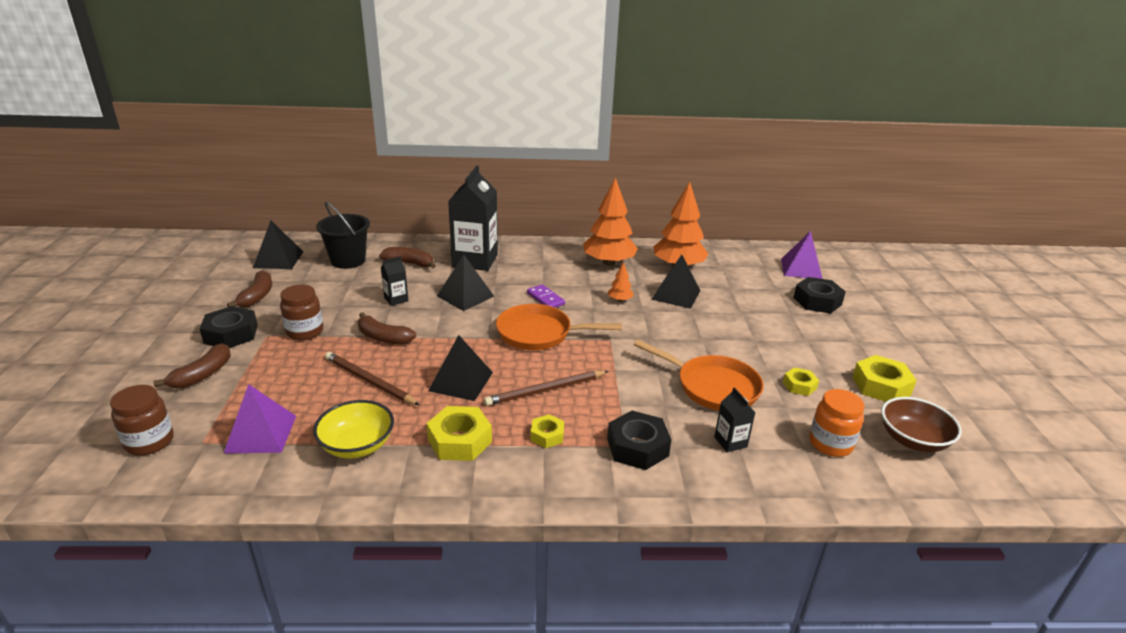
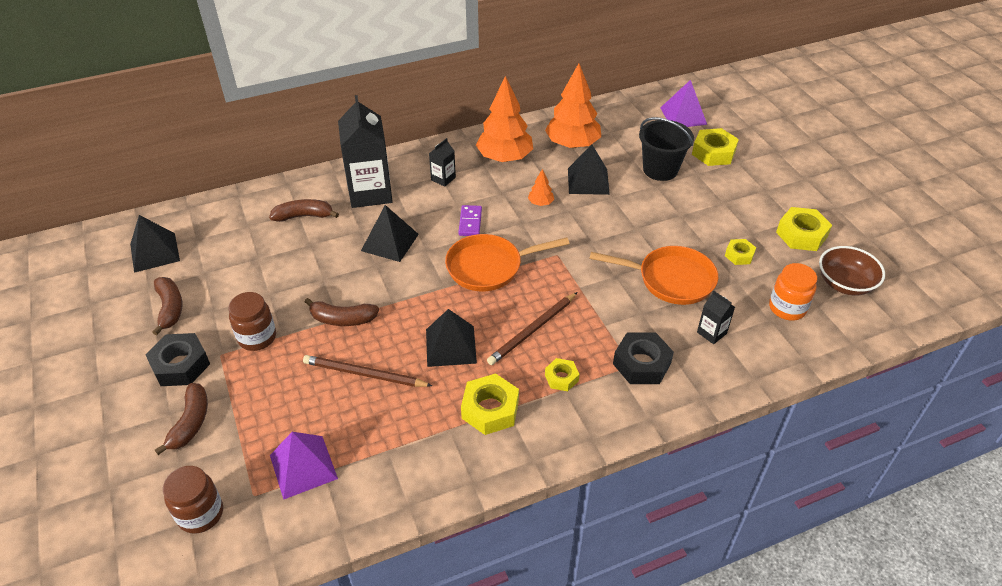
camera: 20 degrees left, 15 degrees up
(348, 260) = (234, 231): black bucket -> black bucket (660, 169)
(357, 445) = (402, 447): yellow bowl -> none
(396, 299) = (322, 268): black carton -> black carton (443, 179)
(545, 299) = (470, 222): purple domino -> purple domino turned 60 degrees clockwise
(817, 301) = (713, 153): black nut -> yellow nut

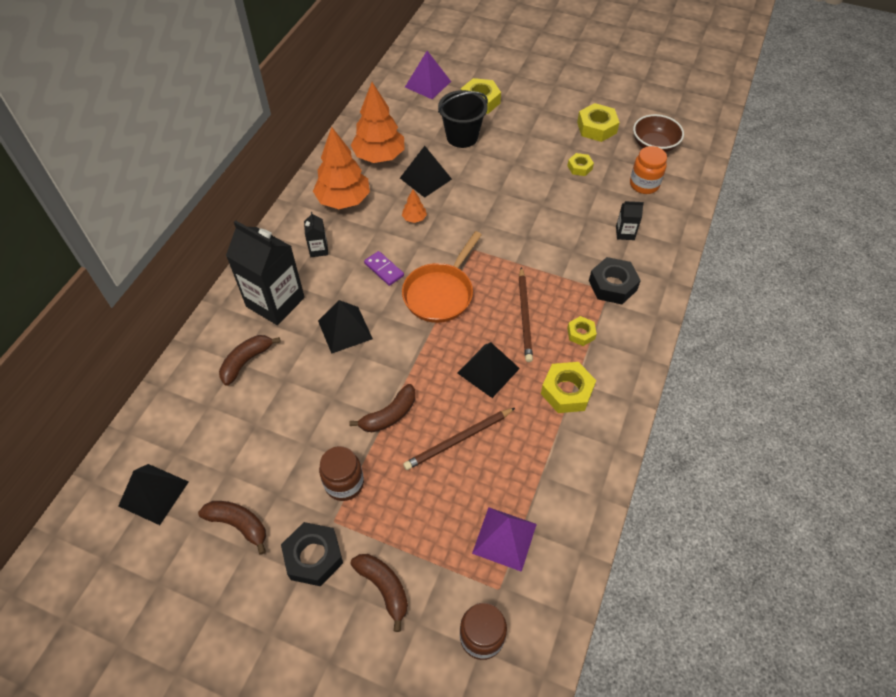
camera: 45 degrees left, 10 degrees up
(671, 279) = (562, 214): orange pan -> none

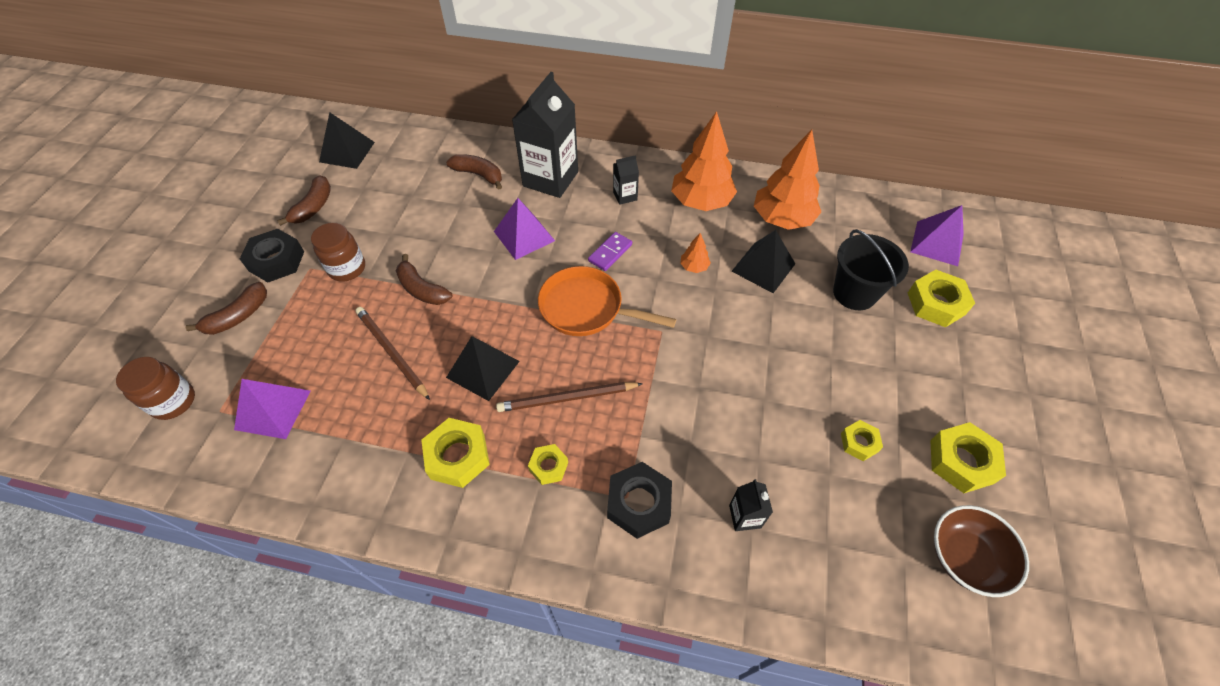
camera: 80 degrees right, 0 degrees up
(345, 329) = (524, 236): black pyramid -> purple pyramid
(644, 184) = (861, 542): orange jar -> none

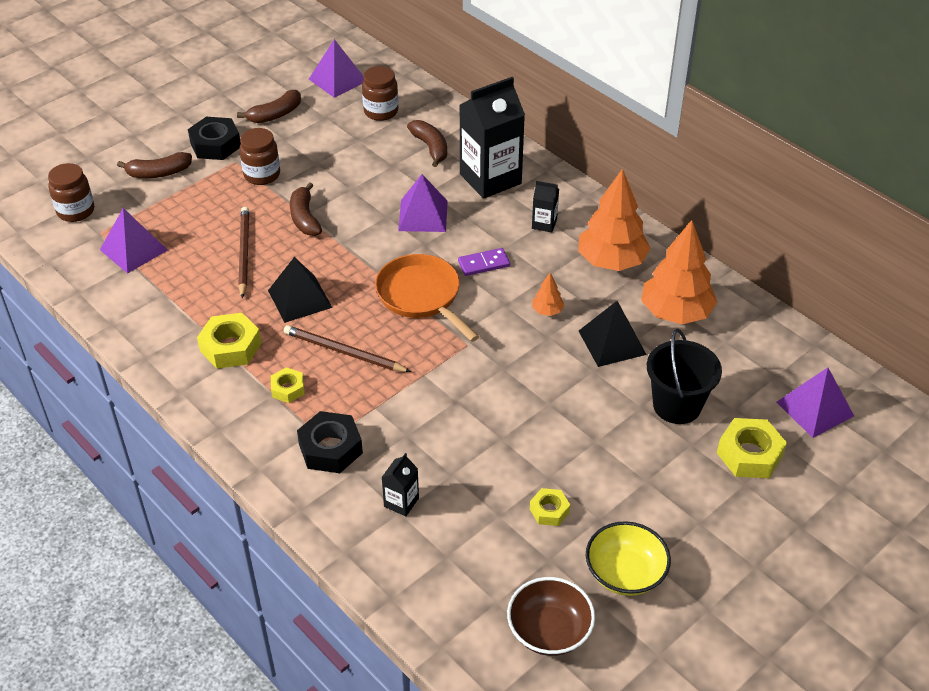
camera: 35 degrees right, 10 degrees down
(347, 152) = (337, 80): black pyramid -> purple pyramid
(409, 163) = (381, 111): none -> brown jar
(961, 461) = (625, 573): yellow nut -> yellow bowl

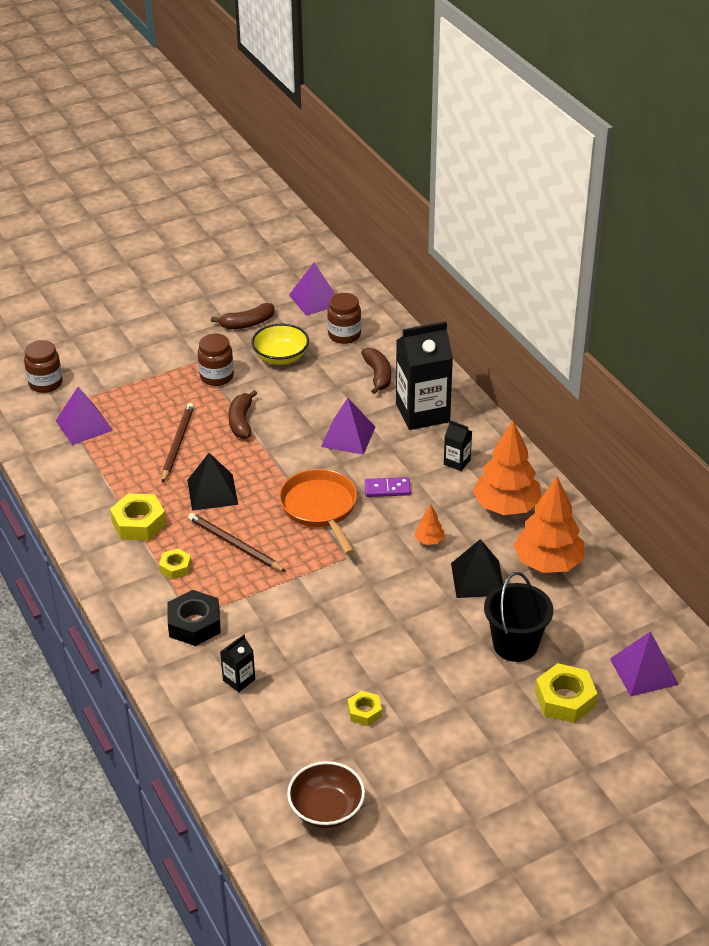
camera: 15 degrees right, 5 degrees down
(159, 173) = (127, 361): brown banana -> none
(215, 145) = (185, 343): black nut -> none
(625, 573) = (411, 776): yellow bowl -> yellow bowl (281, 357)

